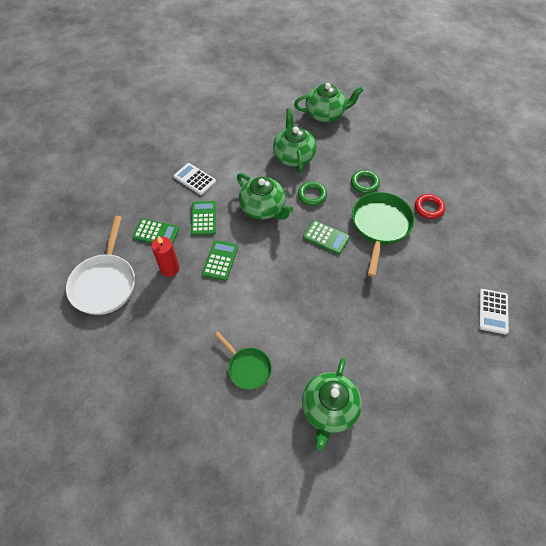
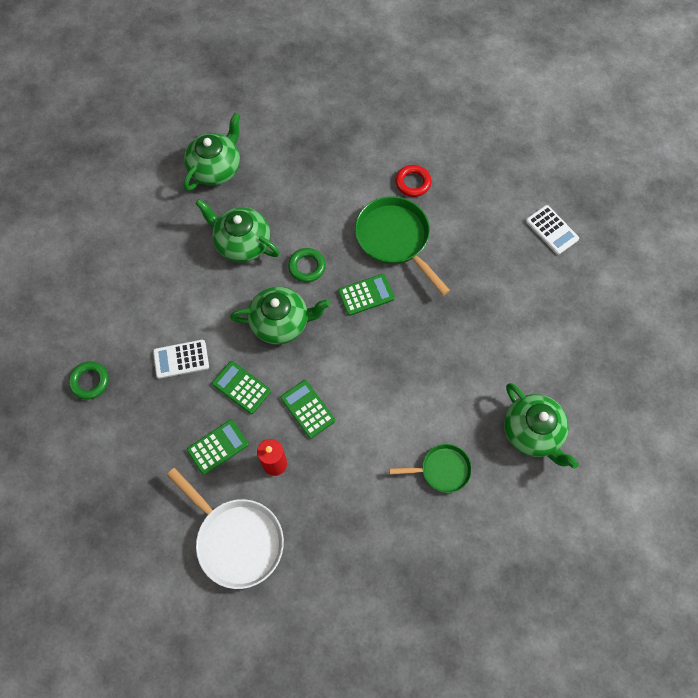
camera: 50 degrees left, 10 degrees up
(364, 183) = (336, 210): green ring -> green ring (90, 381)

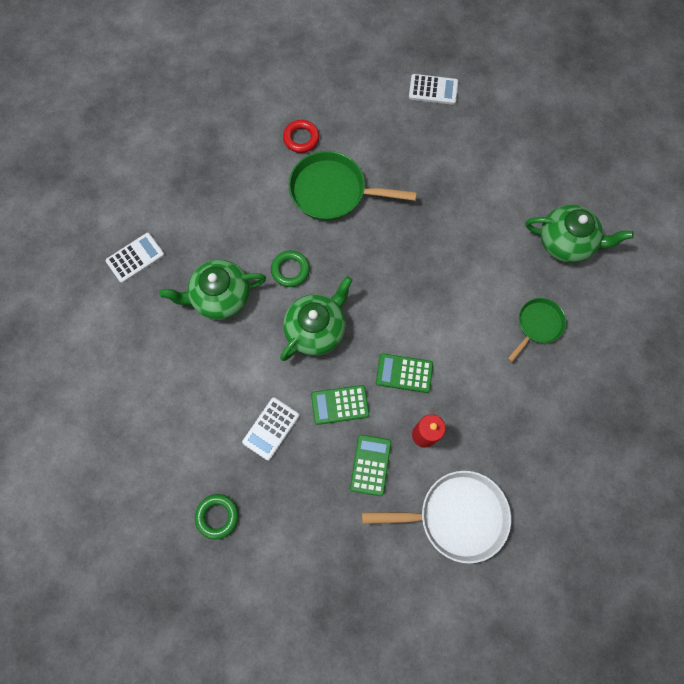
camera: 45 degrees left, 5 degrees up
(216, 168) = (135, 258): green teapot -> white calculator
(366, 295) = (356, 251): green calculator -> none

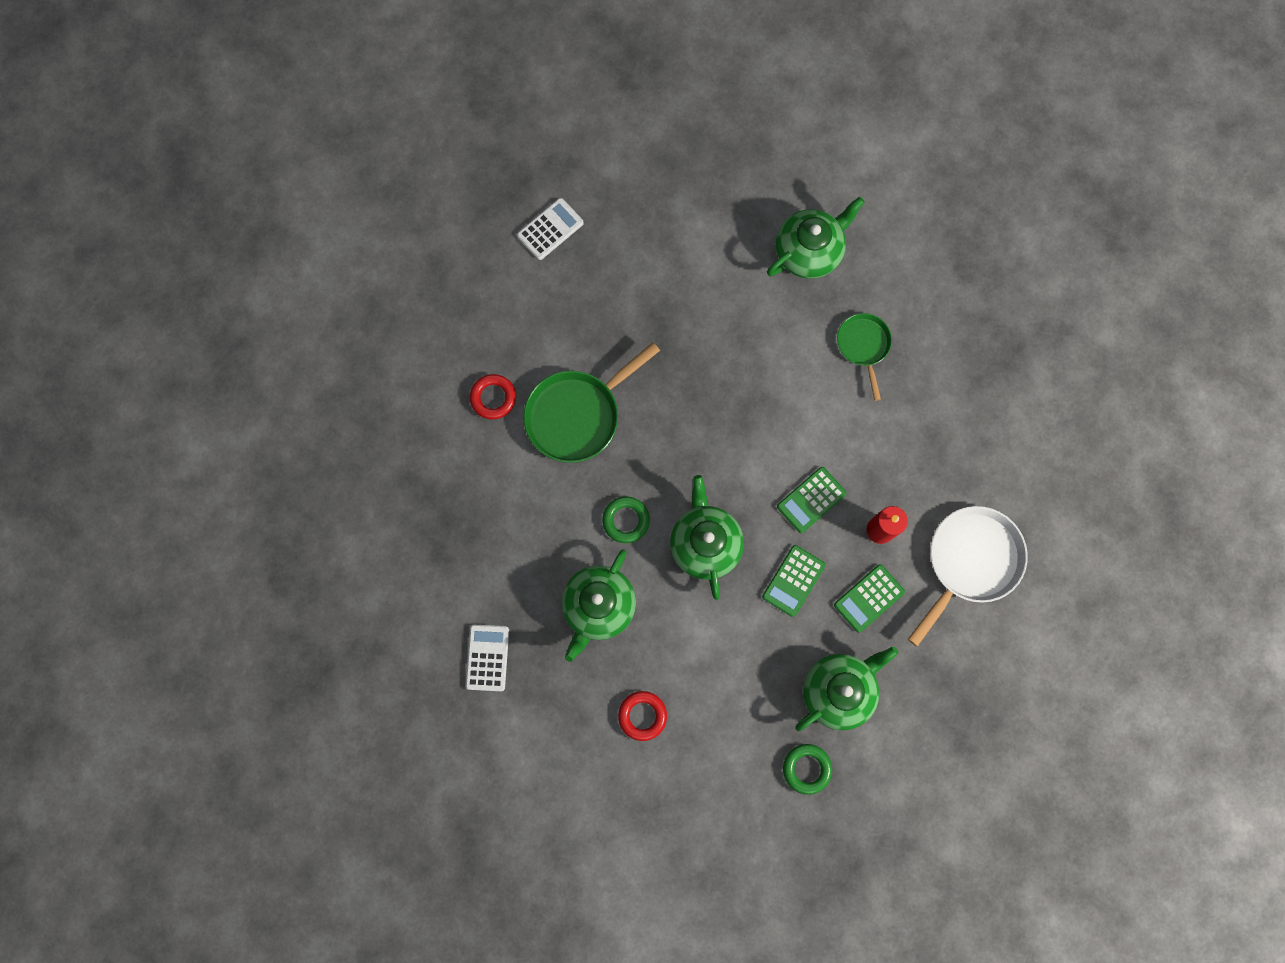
camera: 50 degrees left, 5 degrees up
(170, 379) = (642, 715): none -> red ring
(271, 428) = (765, 659): white calculator -> none
(289, 495) = (838, 690): none -> green teapot
(370, 465) = (869, 598): green calculator -> green calculator turned 90 degrees counterclockwise

